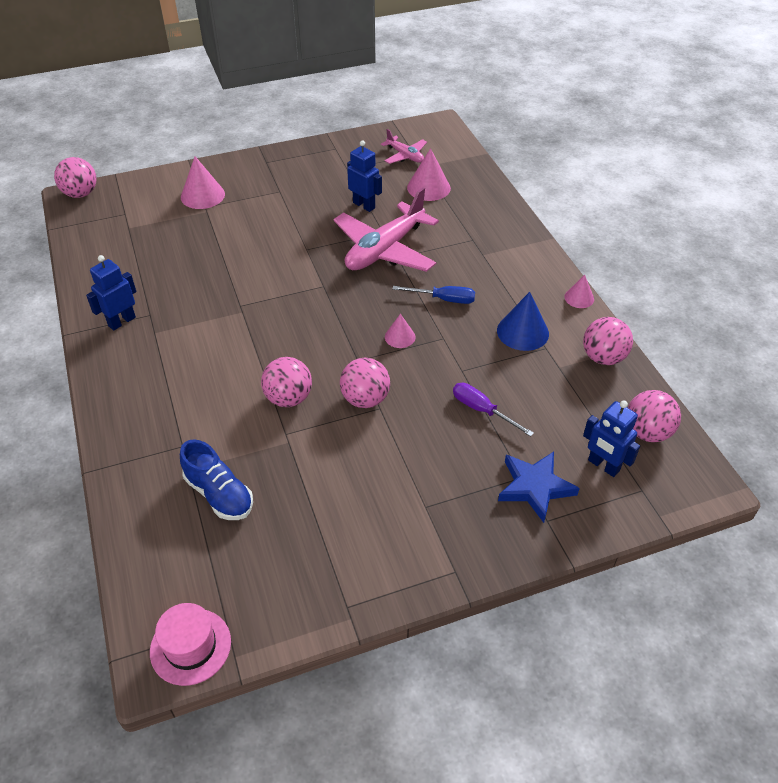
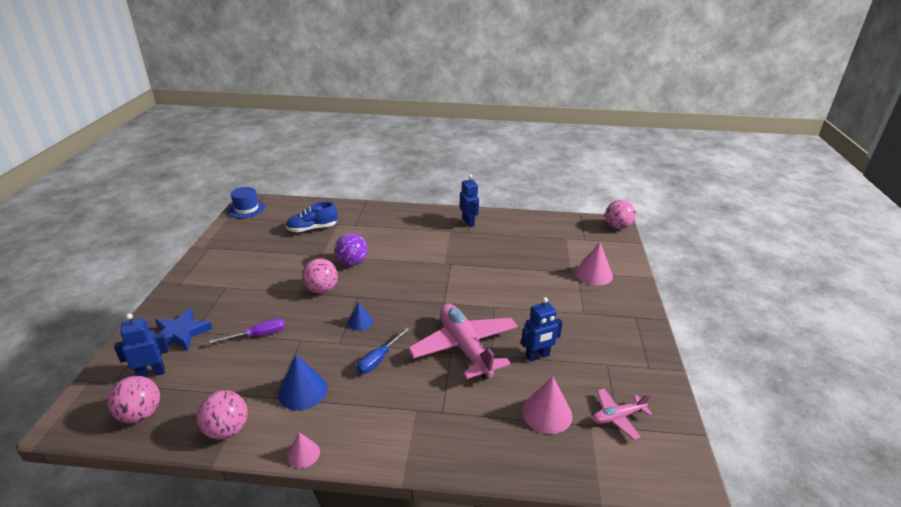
camera: 115 degrees right, 15 degrees down
(190, 646) = (246, 209): pink hat -> blue hat
(288, 398) = (352, 262): pink ball -> purple ball
(400, 337) = (360, 322): pink cone -> blue cone

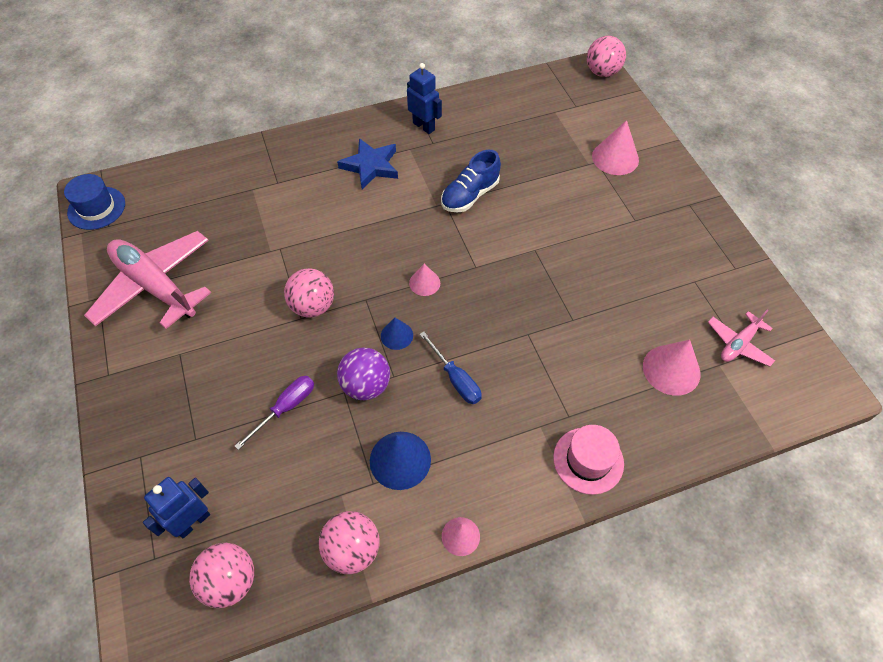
camera: 25 degrees left, 25 degrees up
(180, 333) = (180, 449): blue star -> blue star (371, 166)
(312, 229) = (223, 210): blue shoe -> blue shoe (470, 195)
(352, 262) = (321, 248): purple ball -> purple ball (366, 385)
(378, 359) = (455, 379): blue screwdriver -> blue screwdriver turned 45 degrees counterclockwise
(402, 300) = (424, 283): none -> pink cone
(435, 446) = (588, 460): none -> pink hat
(465, 347) = (539, 321): pink plane -> pink plane (155, 286)
(537, 356) = (621, 300): blue robot -> none

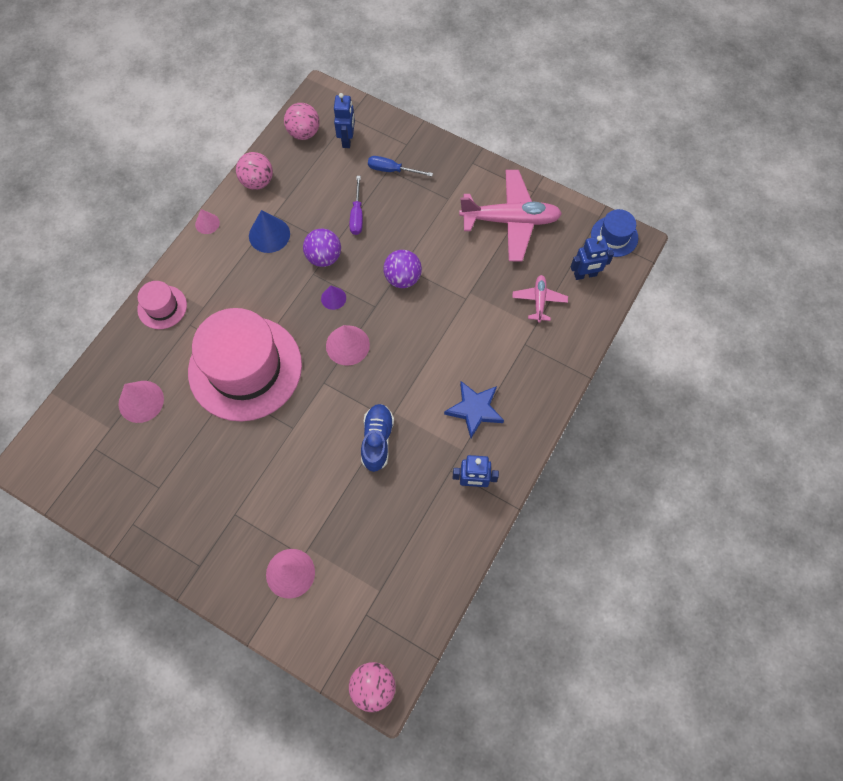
camera: 140 degrees right, 10 degrees up
(162, 196) = (585, 275): none -> blue robot
(313, 306) = (402, 278): pink ball -> purple ball
(396, 335) = (333, 298): blue cone -> purple cone
(424, 283) = (347, 345): pink cone -> pink cone, size x1.69
(455, 379) = (274, 298): blue screwdriver -> blue screwdriver (392, 170)
(540, 329) = (245, 368): none -> pink hat
(738, 344) = (103, 455): pink plane -> pink plane (539, 300)

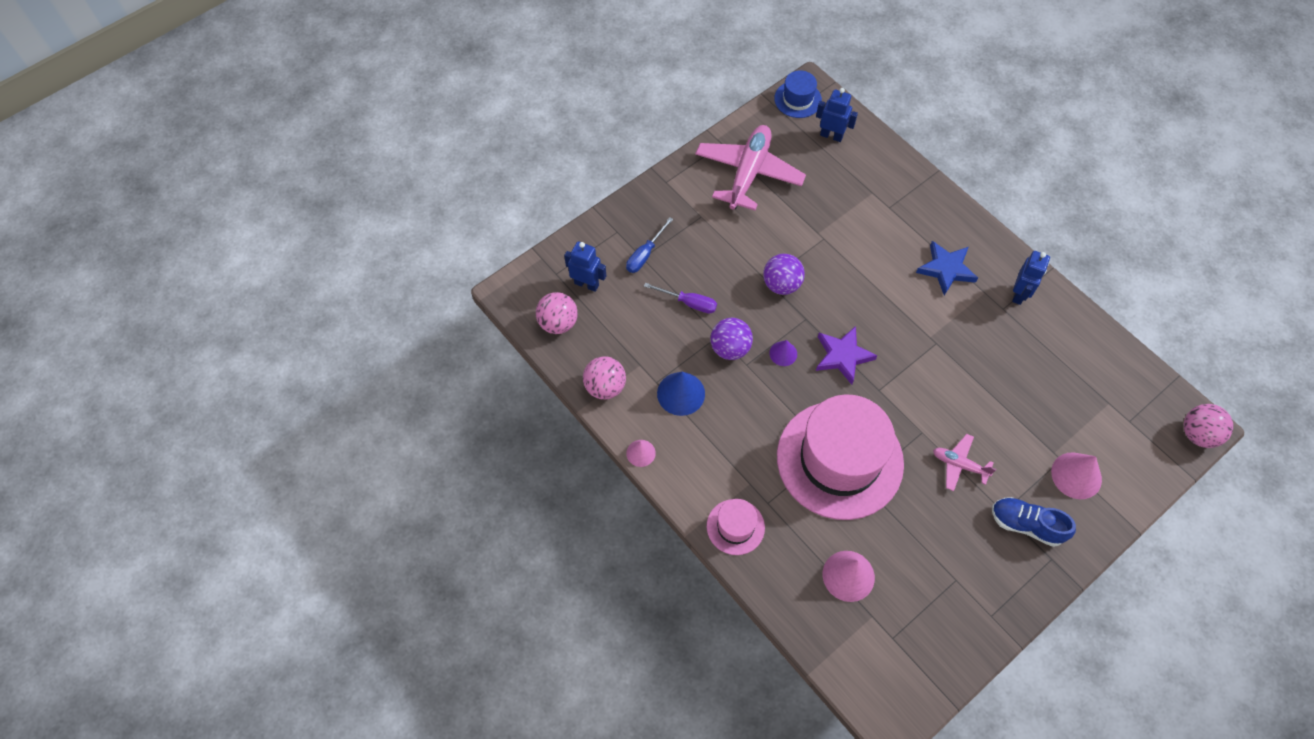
camera: 70 degrees left, 5 degrees down
(347, 345) = (843, 356): pink cone -> purple star
(377, 440) = (956, 360): blue shoe -> blue shoe (1026, 525)
(539, 300) = (846, 180): pink plane -> pink plane (959, 465)
(585, 275) = (831, 135): blue robot -> blue robot turned 75 degrees counterclockwise

